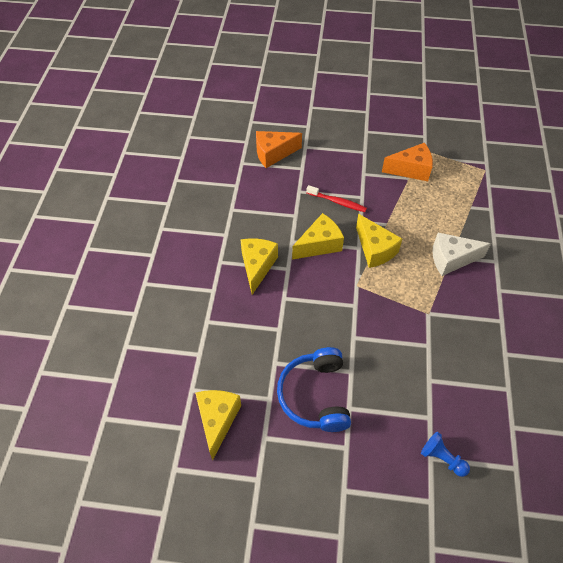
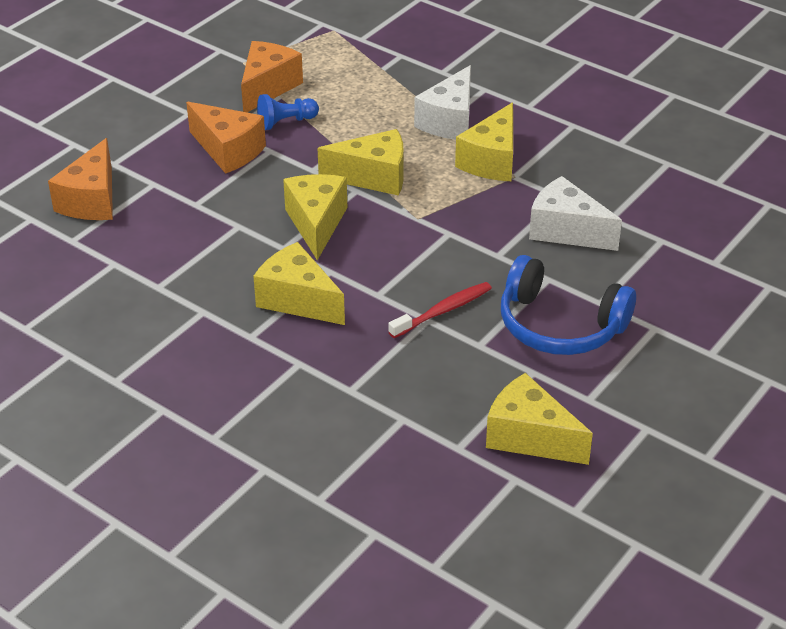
camera: 60 degrees left, 15 degrees down
(337, 202) = (256, 176): red toothbrush -> red toothbrush (443, 311)
(348, 181) = (228, 151): none -> orange cheese
(399, 362) = (566, 231): none -> white cheese
(433, 295) = (491, 161): none -> yellow cheese
(442, 458) = (721, 253): blue pawn -> blue pawn (286, 122)

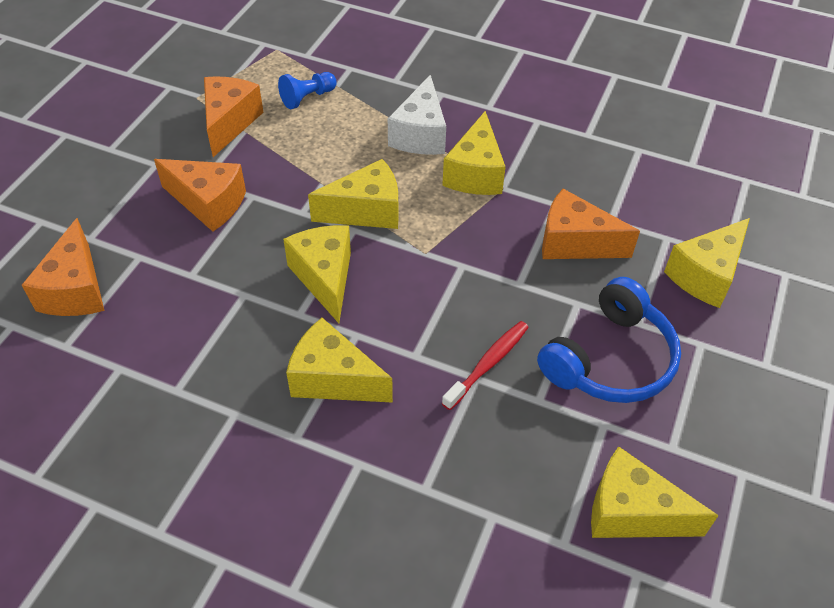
camera: 15 degrees left, 10 degrees up
(286, 122) = (259, 160): blue pawn -> blue pawn (307, 98)
(560, 325) = (610, 359): blue headphones -> blue headphones turned 60 degrees counterclockwise
(566, 231) = (574, 243): white cheese -> orange cheese
(686, 275) = (705, 275): none -> yellow cheese

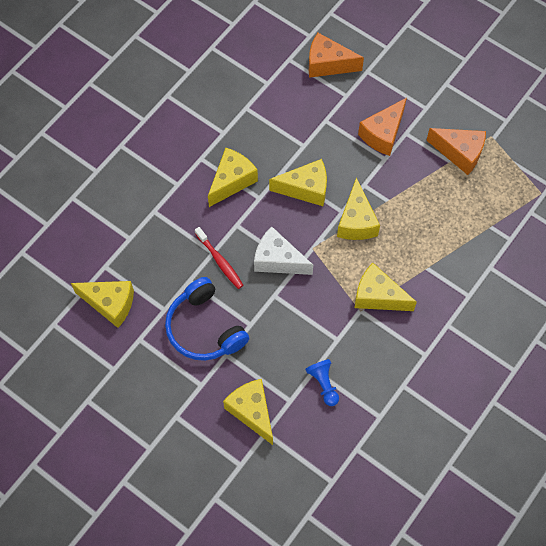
camera: 105 degrees right, 15 degrees up
(307, 98) = (479, 205): blue pawn -> blue pawn (323, 384)
(420, 134) = (425, 270): white cheese -> white cheese (278, 260)
(574, 243) = (299, 339): orange cheese -> none
(631, 512) = (110, 304): yellow cheese -> yellow cheese turned 75 degrees clockwise

